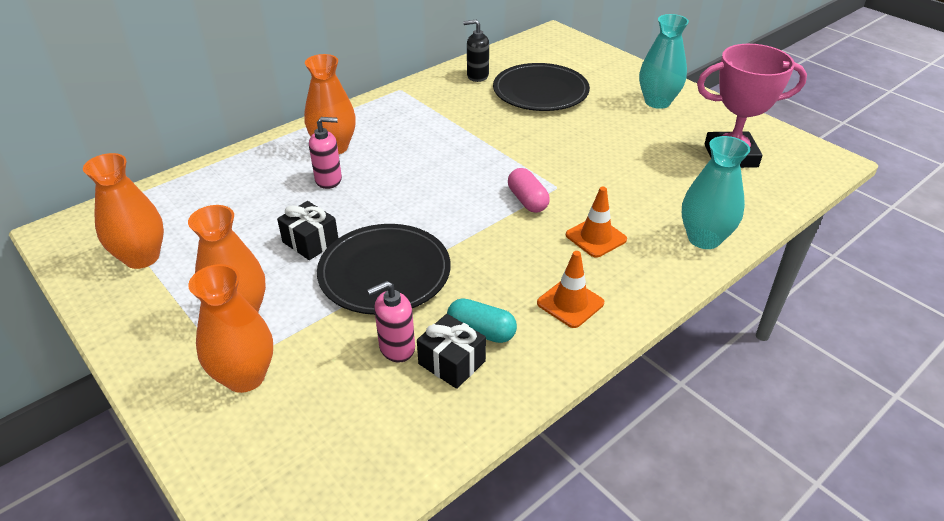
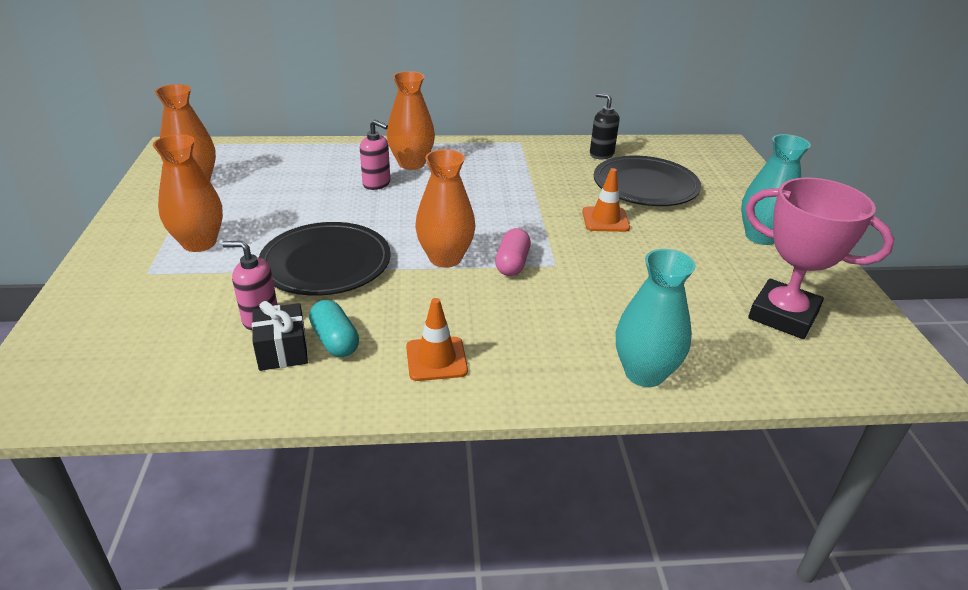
camera: 35 degrees right, 5 degrees down
(245, 377) = (146, 284): orange vase -> orange vase (445, 258)
(310, 242) = (306, 219): black gift -> none
(596, 237) = (534, 320): orange traffic cone -> orange traffic cone (605, 220)

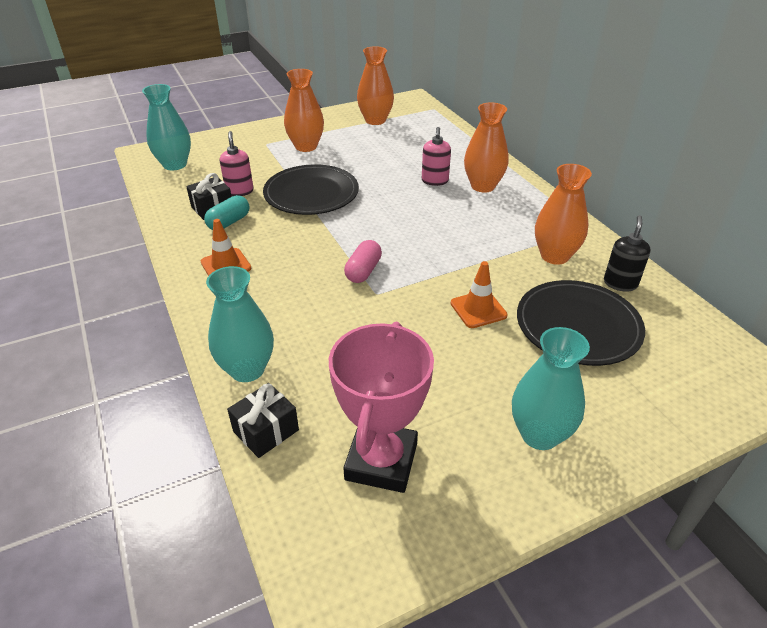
camera: 70 degrees right, 5 degrees up
(102, 372) = (175, 164): none -> turquoise vase
(445, 258) = (350, 238): orange vase -> orange vase (554, 256)
(512, 263) = (363, 271): pink capsule -> pink capsule turned 60 degrees counterclockwise
(738, 375) = (266, 431): none -> black gift

